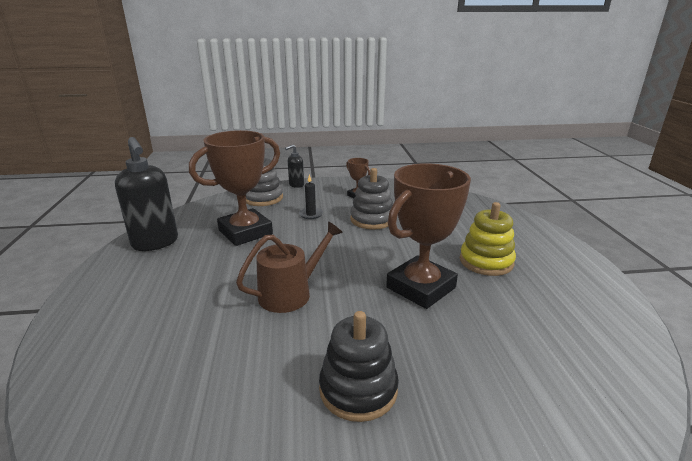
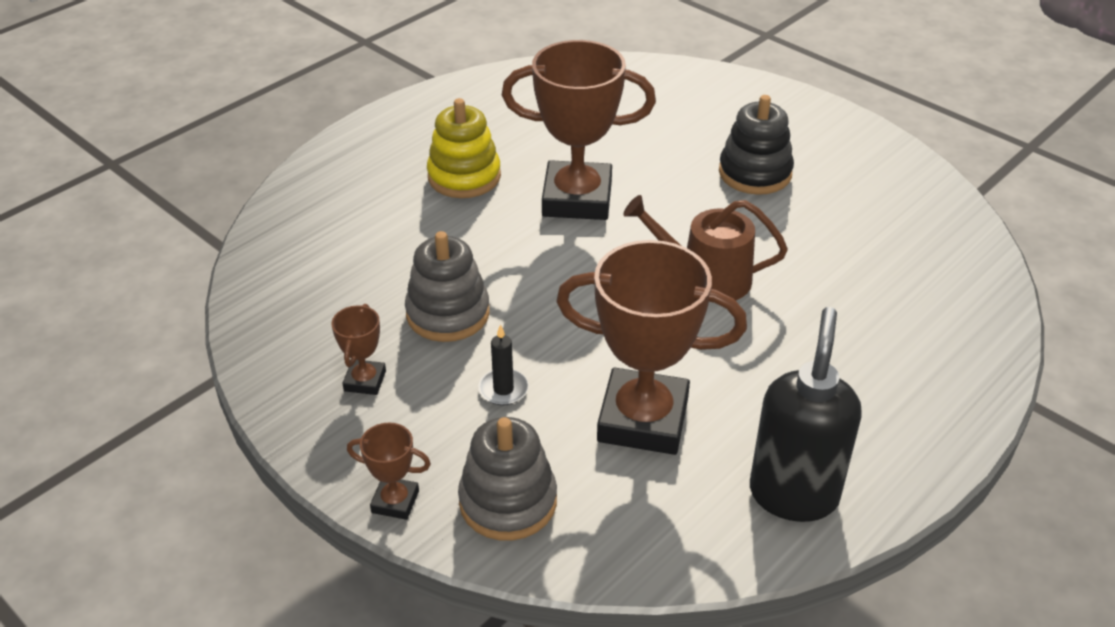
camera: 130 degrees left, 15 degrees up
(296, 185) = (395, 502): black soap dispenser -> brown trophy

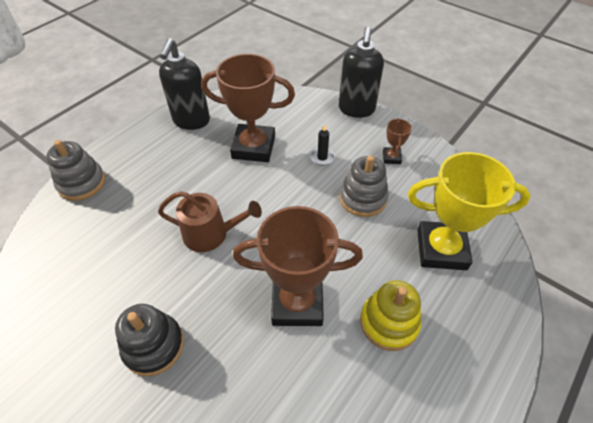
camera: 175 degrees right, 10 degrees up
(355, 241) = (441, 249): none -> yellow trophy
(395, 502) = (356, 109): brown trophy -> black soap dispenser
(508, 501) = (310, 112): grey stacking toy -> grey stacking toy (82, 183)

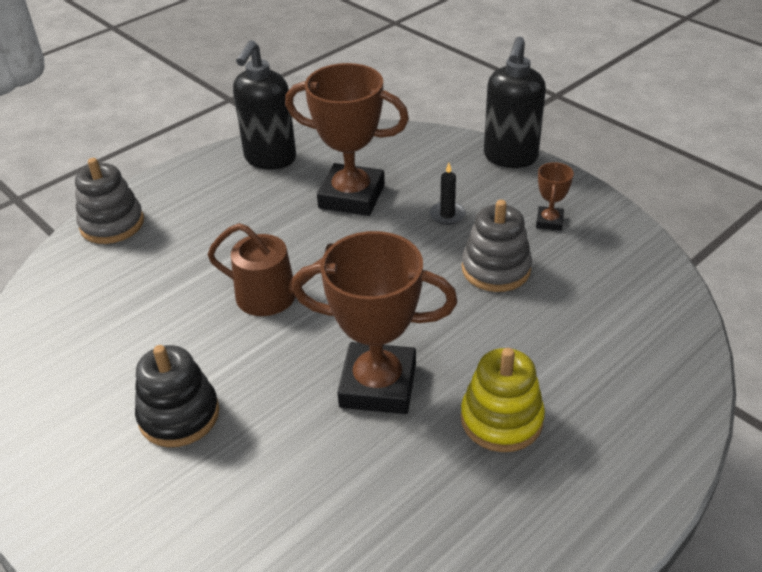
camera: 10 degrees right, 10 degrees down
(441, 249) = (597, 340): yellow trophy -> none

